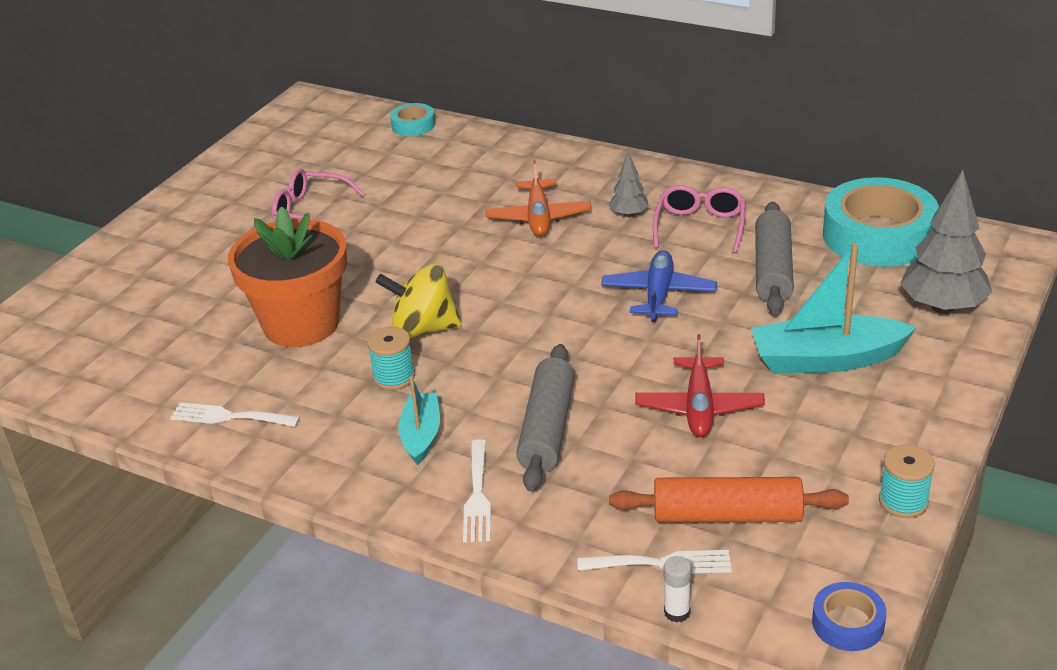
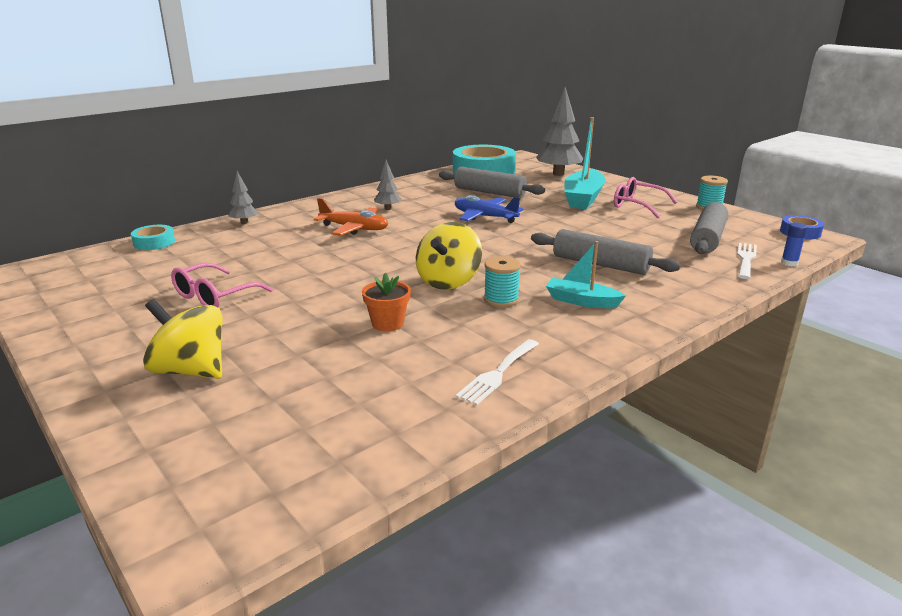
camera: 70 degrees left, 10 degrees down
(174, 260) = (191, 371): none -> yellow spinning top
(301, 324) = (387, 323): orange flower pot -> orange flower pot, size x0.44
(477, 496) = (662, 294): white fork -> none
(504, 146) = (244, 222): none -> grey tree
(677, 612) = (789, 263): white glue stick -> blue glue stick
(699, 407) = (605, 227): red plane -> none
(700, 226) = (425, 197): pink glasses -> pink glasses (637, 205)
(727, 515) = (707, 239): orange rolling pin -> grey rolling pin

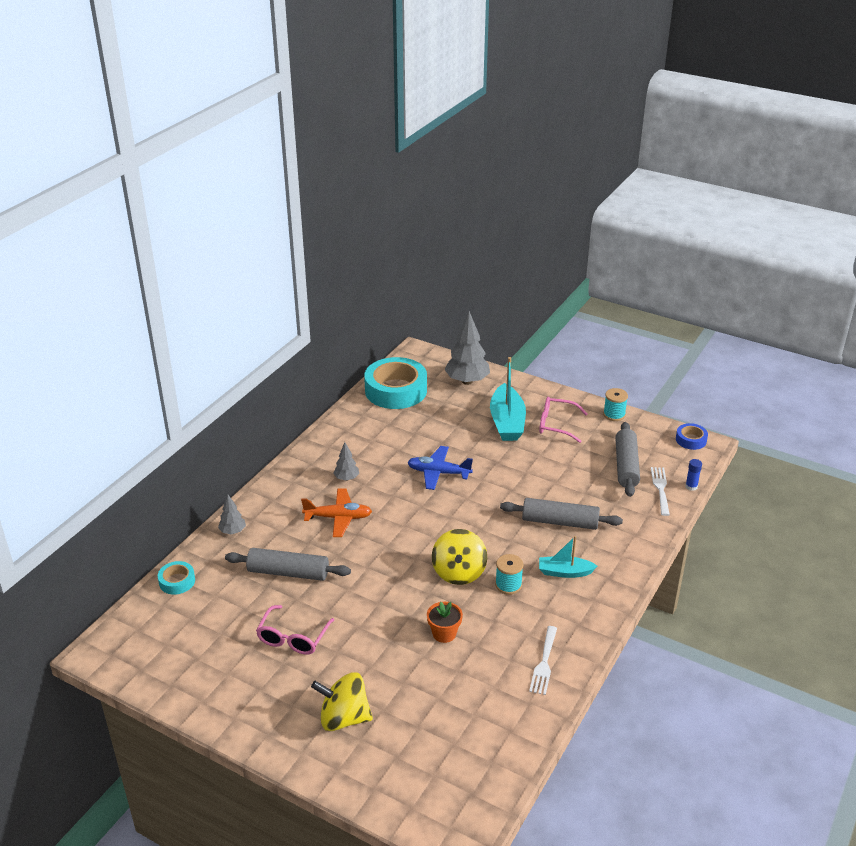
camera: 20 degrees left, 10 degrees up
(489, 192) = (421, 429): grey rolling pin -> grey rolling pin (288, 572)

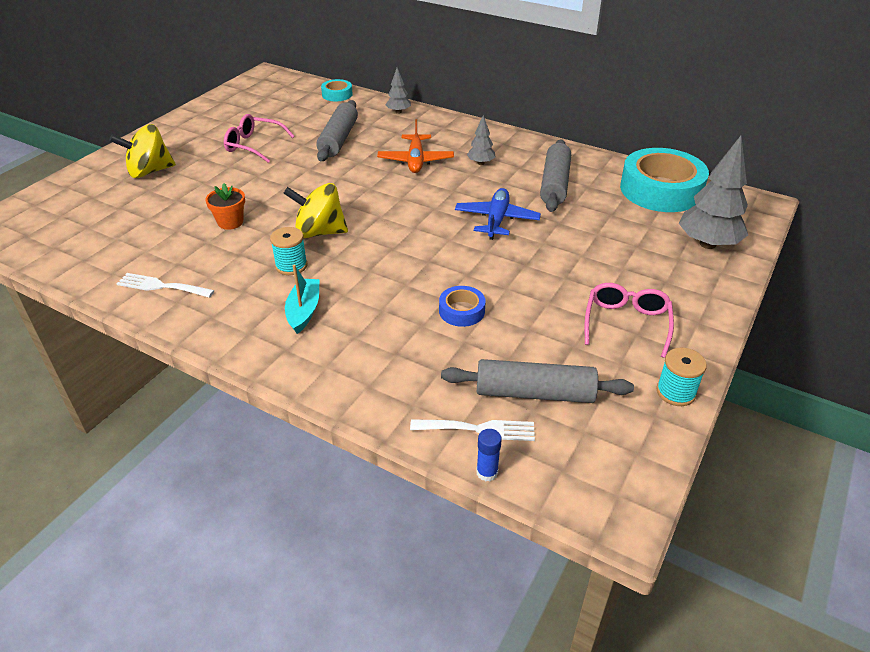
camera: 90 degrees right, 5 degrees up
(344, 718) = (149, 171): yellow spinning top -> yellow spinning top turned 120 degrees counterclockwise
(507, 422) = (619, 276): turquoise boat -> none
(560, 522) = (401, 313): grey rolling pin -> grey rolling pin (554, 184)
(691, 440) = (628, 493): blue tape -> blue tape (461, 311)

